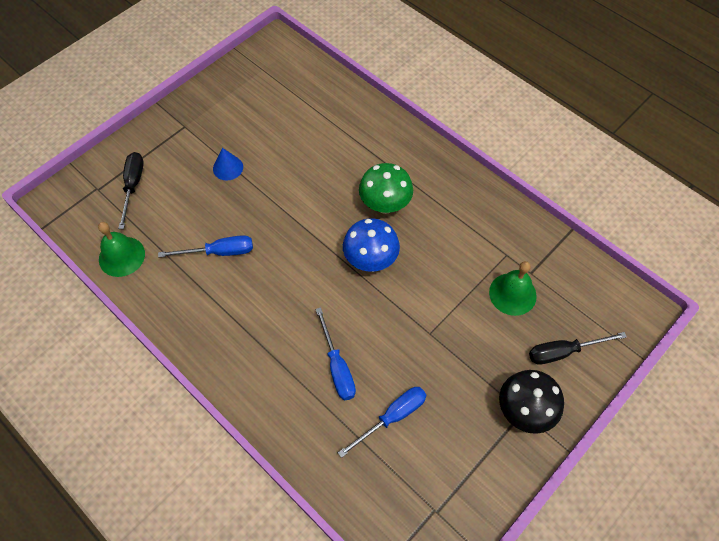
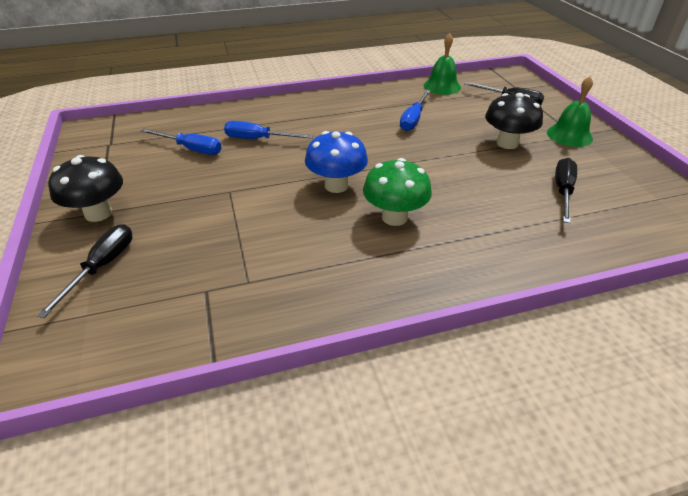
camera: 120 degrees right, 20 degrees down
(228, 168) = (507, 143): blue cone -> black mushroom
(285, 119) = (563, 191): none -> black screwdriver
(392, 417) = (191, 149): blue screwdriver -> blue screwdriver turned 60 degrees counterclockwise
(512, 294) = (201, 262): green bell -> green bell (569, 135)

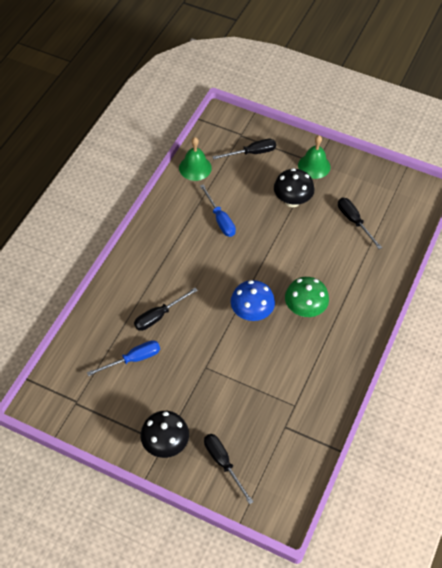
camera: 50 degrees left, 15 degrees up
(258, 139) = (159, 316): blue screwdriver -> black screwdriver

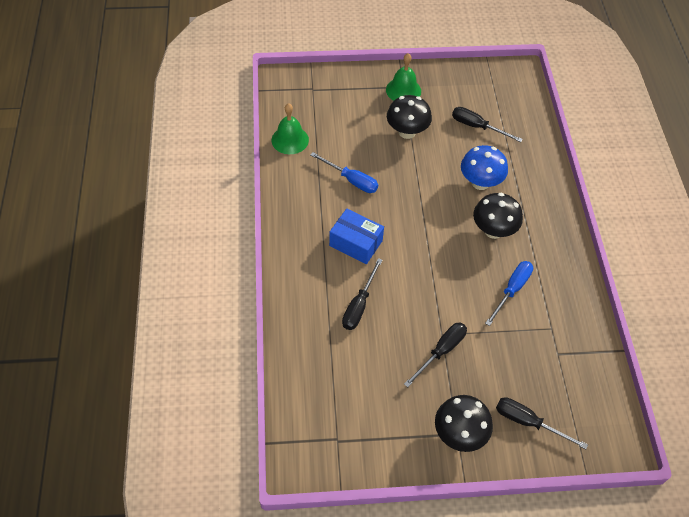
camera: 30 degrees left, 0 degrees up
(133, 359) = (364, 363): blue screwdriver -> blue screwdriver (512, 290)
(189, 269) = (356, 243): none -> blue box
(251, 153) = (335, 102): black screwdriver -> black screwdriver (441, 351)
(251, 313) = (447, 258): blue mushroom -> blue mushroom (480, 182)
(304, 309) = (493, 230): green mushroom -> black mushroom

